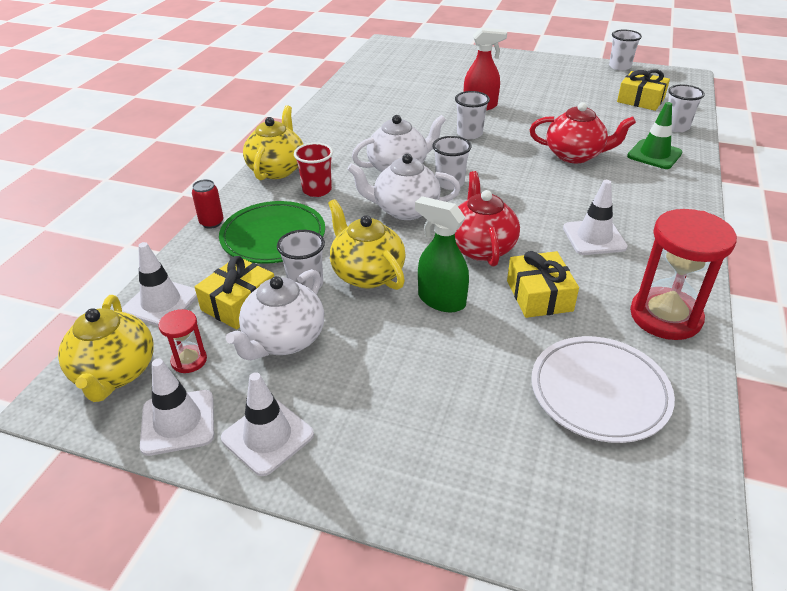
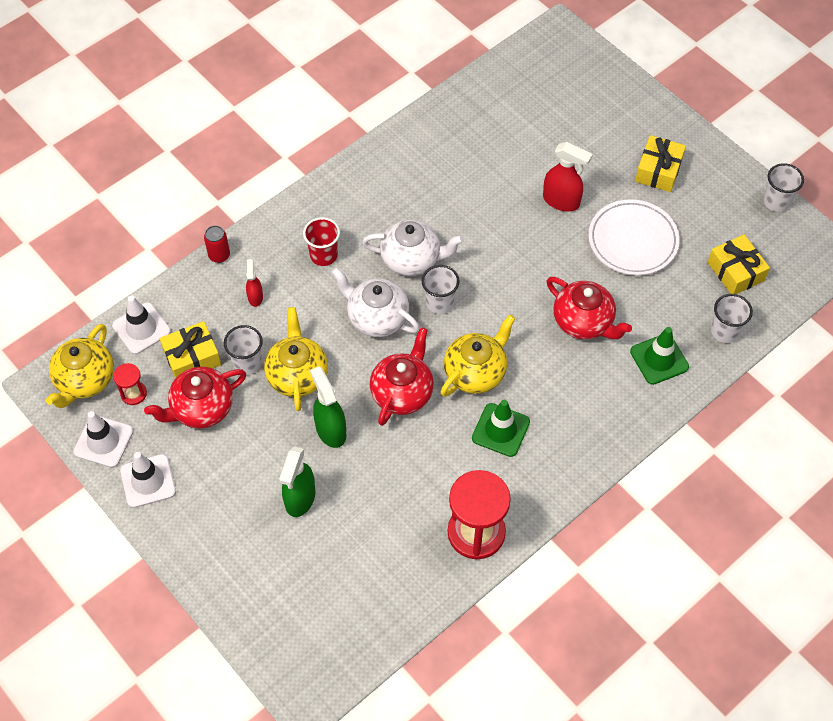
camera: 30 degrees right, 20 degrees up
(273, 237) = (255, 297): green plate -> red spray bottle
(277, 169) = (308, 209): yellow teapot -> yellow teapot (476, 372)
(284, 340) = (201, 408): white teapot -> red teapot
(465, 369) = (300, 498): none -> green spray bottle
(469, 134) = (513, 241): white cup -> none
(539, 295) = (404, 464): yellow gift -> yellow gift (658, 170)
(594, 237) = (500, 430): white traffic cone -> green traffic cone
(599, 392) = (369, 564): white plate -> white plate (632, 240)

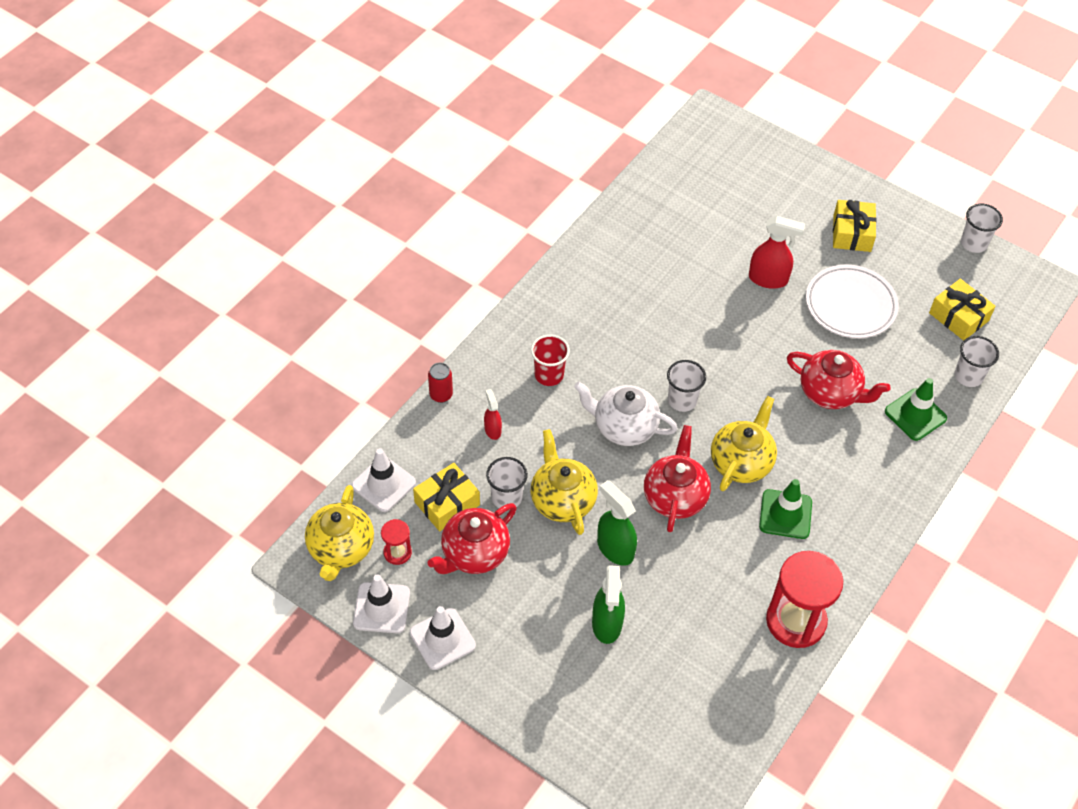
camera: 15 degrees left, 5 degrees down
(412, 259) = (639, 363): white teapot -> none

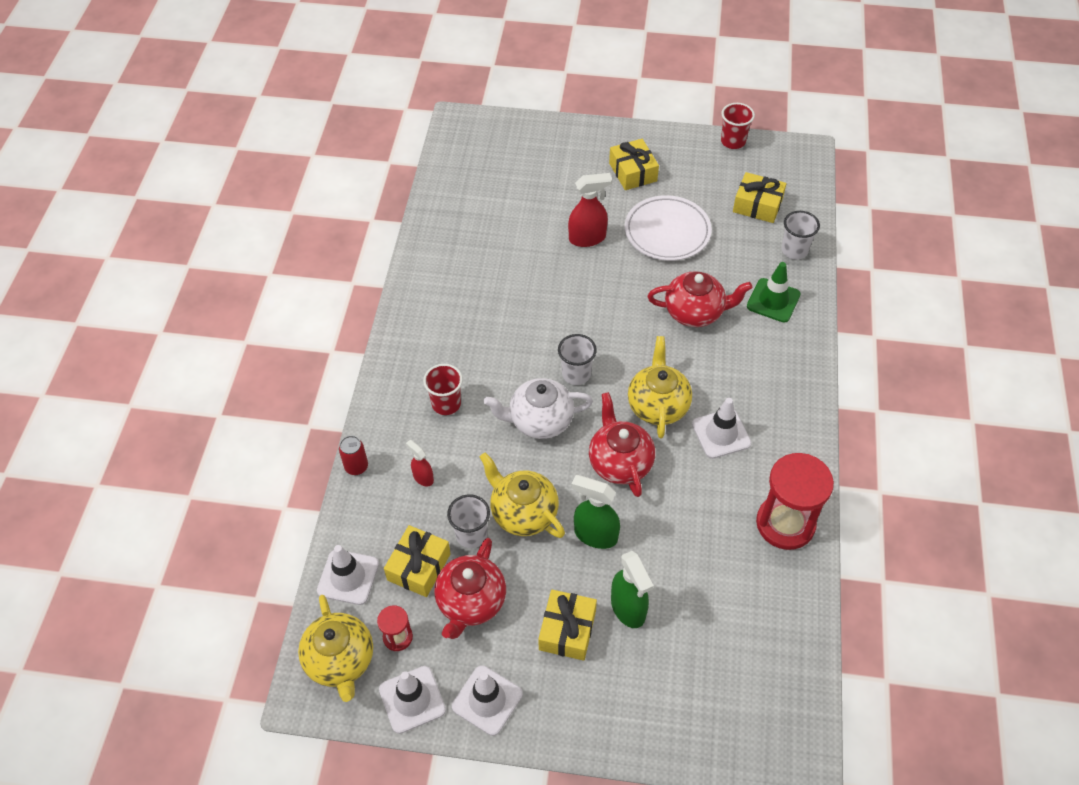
camera: 25 degrees left, 0 degrees up
(543, 616) = (567, 630): none -> yellow gift
(785, 514) = (721, 434): green traffic cone -> white traffic cone
(973, 243) = (733, 141): white cup -> red cup

